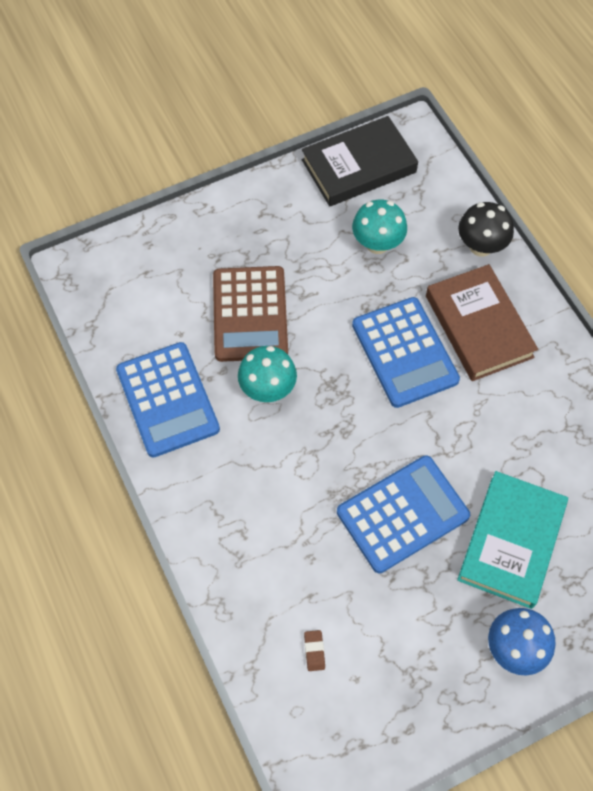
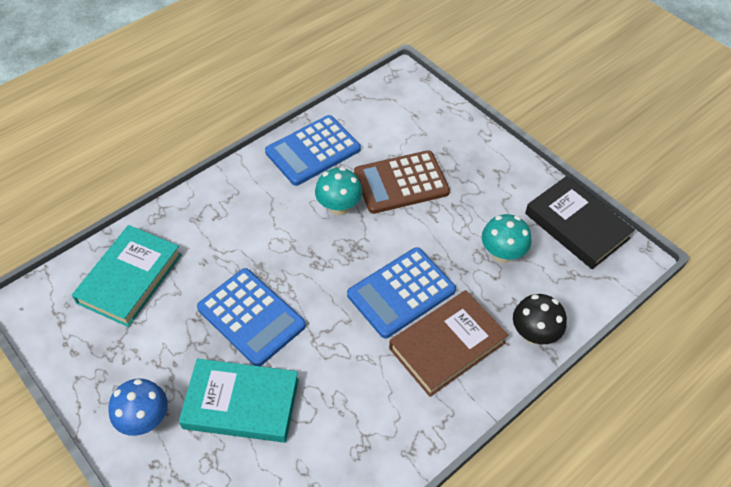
camera: 75 degrees right, 10 degrees down
(314, 651) = (130, 278): brown eraser -> turquoise book

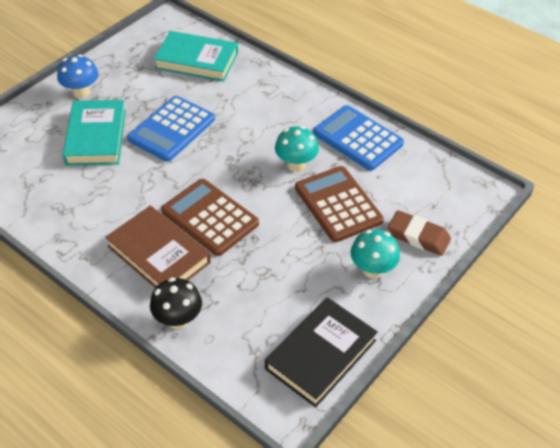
camera: 80 degrees right, 5 degrees down
(401, 293) = (209, 217): blue calculator -> brown calculator
(450, 133) = (418, 236): none -> brown eraser
(502, 254) = (268, 289): turquoise mushroom -> turquoise mushroom (372, 269)

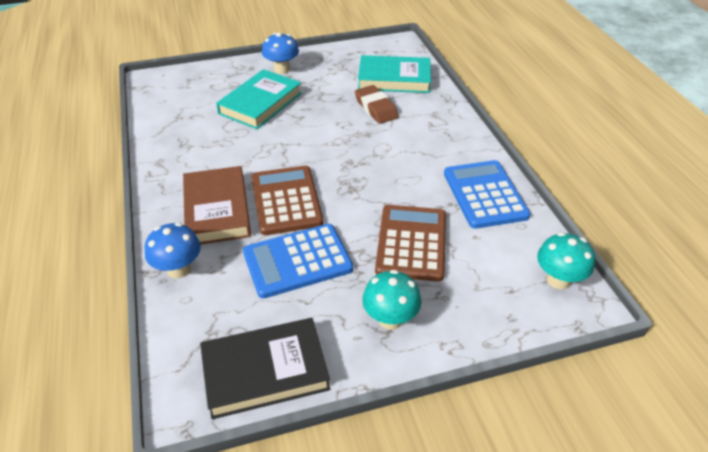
camera: 35 degrees right, 5 degrees down
(172, 129) = (323, 121): blue calculator -> blue calculator (297, 261)
(178, 319) = (178, 269): black mushroom -> blue mushroom
(197, 60) = (394, 79): turquoise book -> turquoise book turned 45 degrees counterclockwise
(296, 164) = (403, 191): turquoise mushroom -> turquoise mushroom (558, 280)
(418, 236) = (468, 312): brown eraser -> brown eraser (376, 108)

